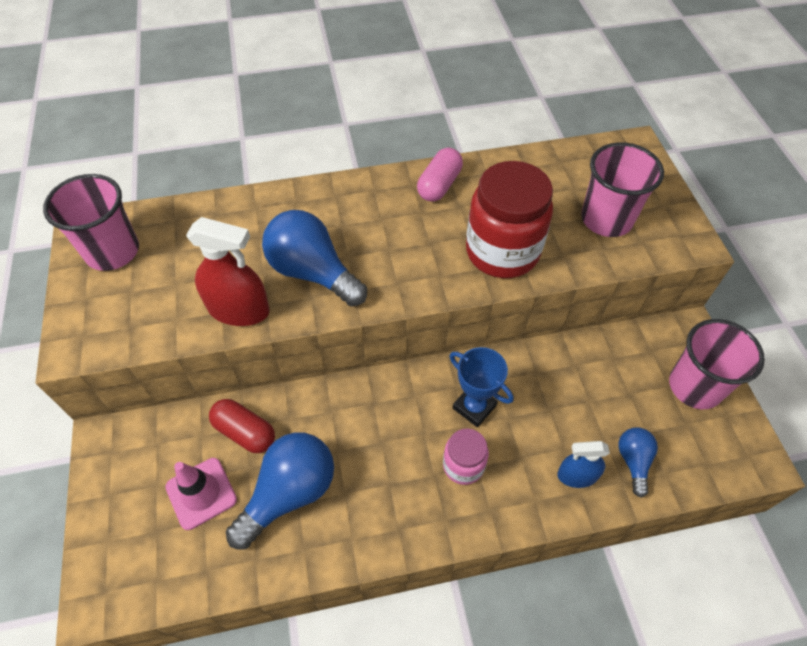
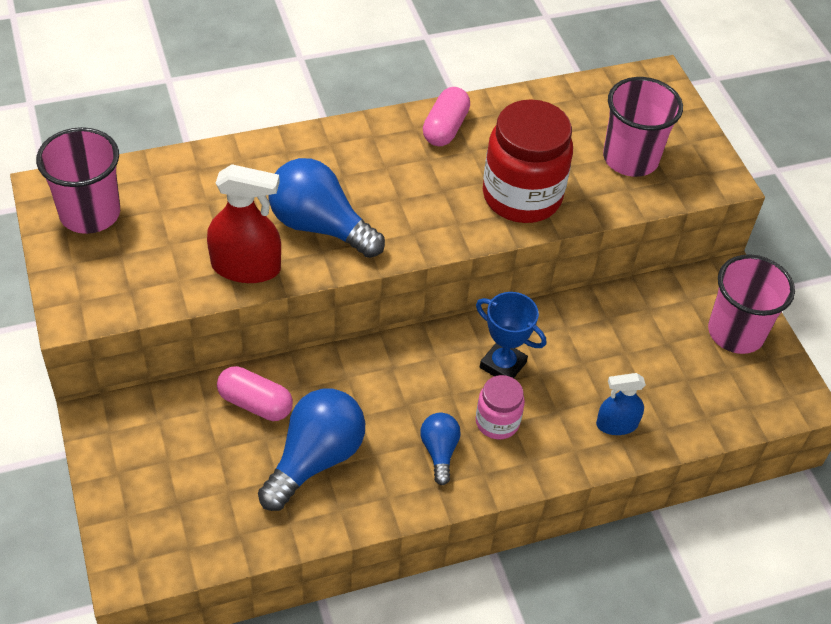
camera: 10 degrees left, 5 degrees down
(201, 493) = (219, 465): pink traffic cone -> none
(245, 432) = (255, 403): red capsule -> pink capsule
(633, 461) = (674, 408): blue light bulb -> blue light bulb (439, 452)

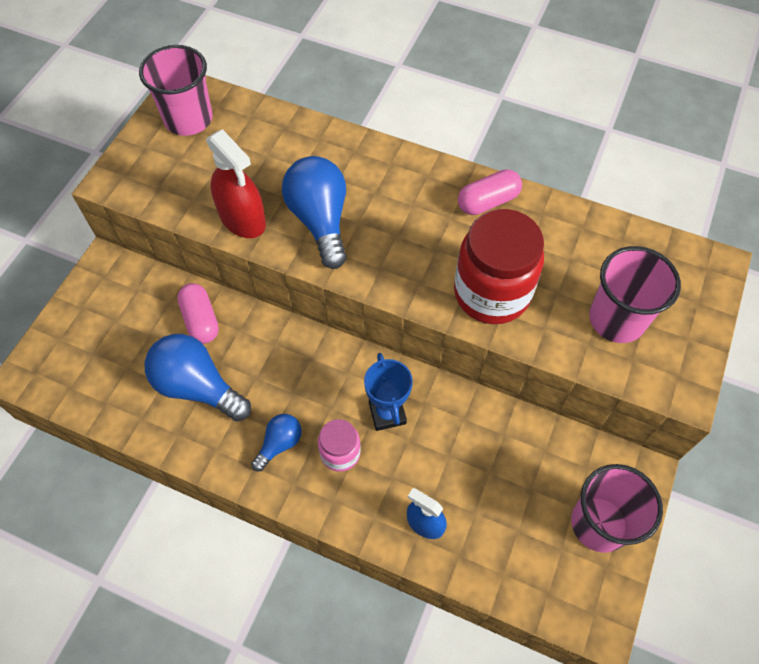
camera: 45 degrees right, 10 degrees up
(315, 459) = (198, 387): blue light bulb -> blue light bulb turned 135 degrees counterclockwise

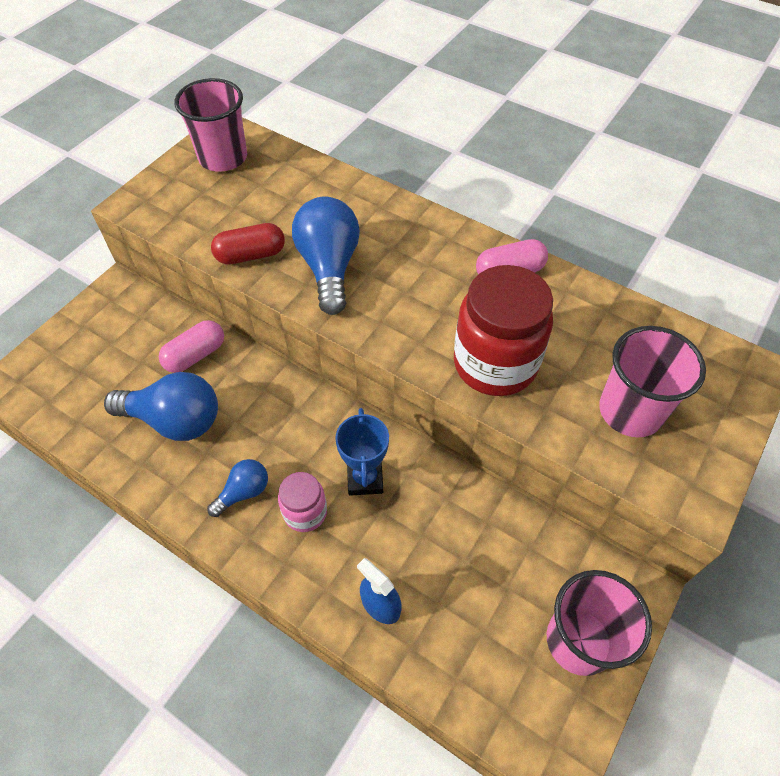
camera: 10 degrees right, 5 degrees down
(198, 387) = (175, 420): blue light bulb -> blue light bulb turned 150 degrees clockwise
(201, 320) = (195, 355): pink capsule -> pink capsule turned 60 degrees clockwise
(242, 219) = (251, 255): red spray bottle -> red capsule

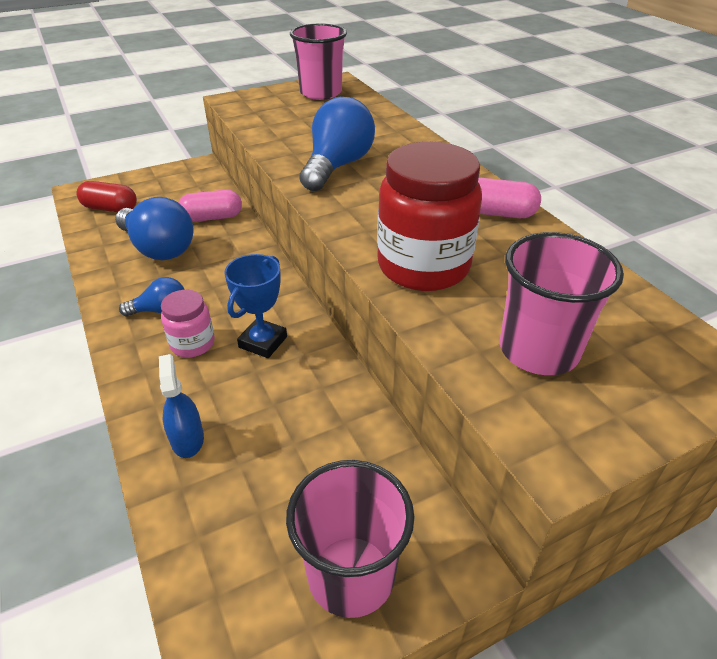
camera: 30 degrees right, 15 degrees down
(251, 255) = (284, 144): red capsule -> red capsule (110, 208)

